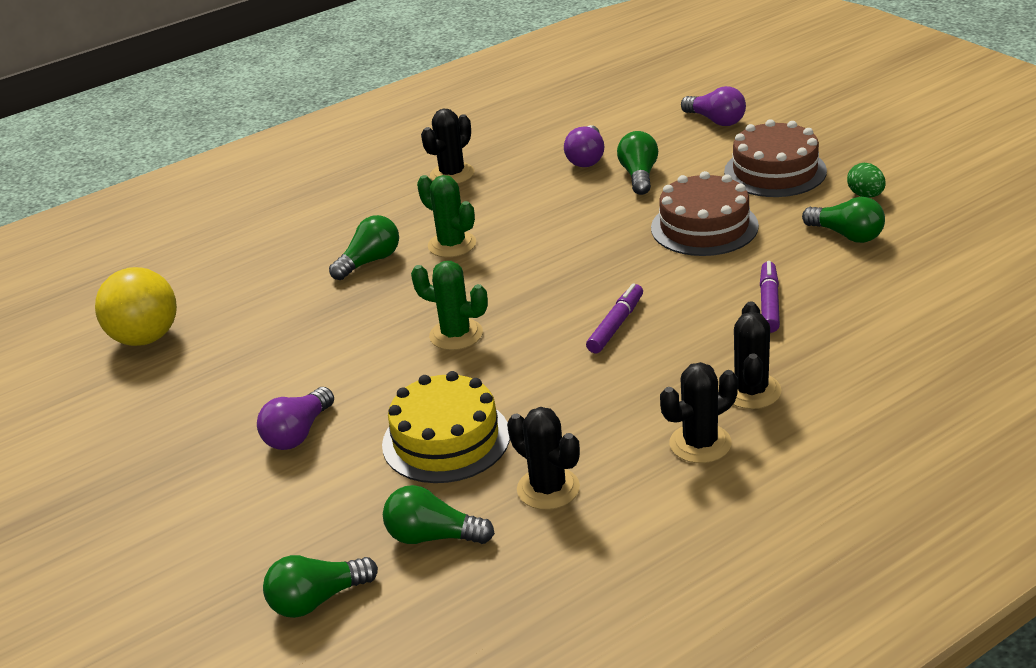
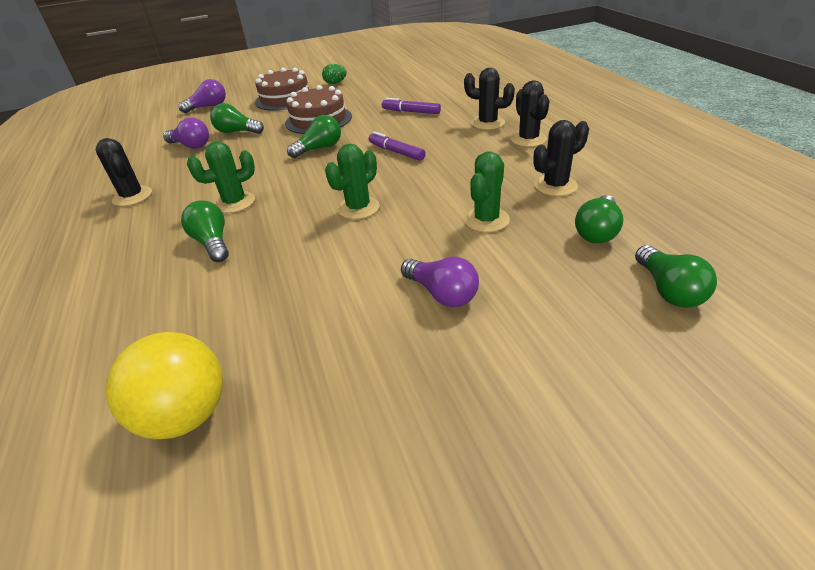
camera: 75 degrees left, 5 degrees up
(446, 440) = (486, 220): yellow cake -> green cactus
(847, 235) = (366, 90): green light bulb -> green light bulb (319, 148)

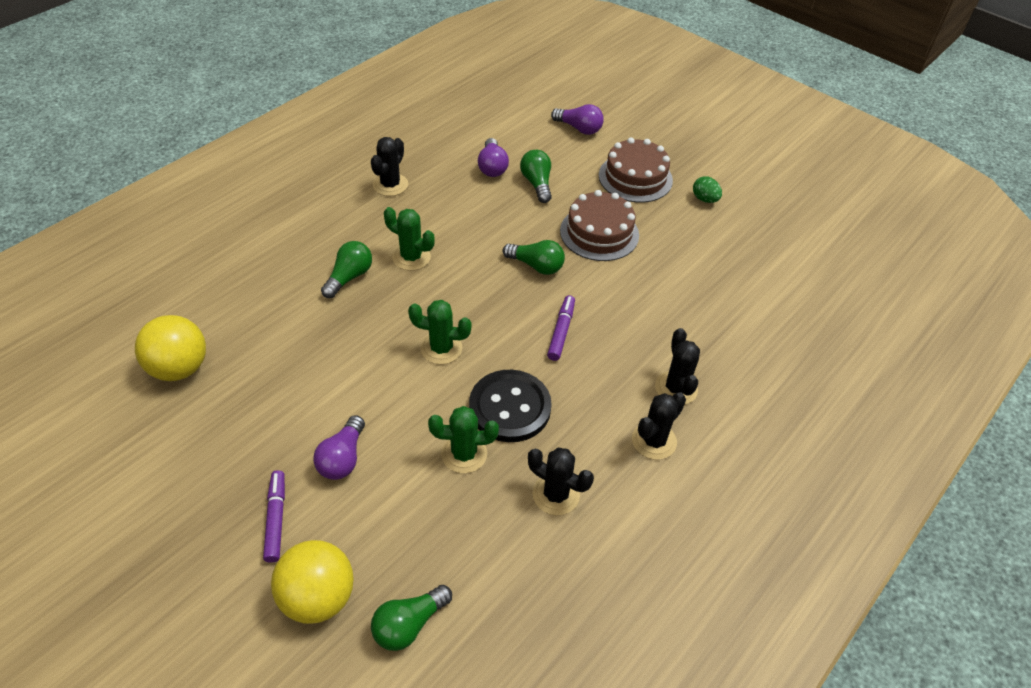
camera: 55 degrees right, 10 degrees up
(411, 112) = (666, 304): purple marker -> purple marker (276, 519)
(453, 188) = (510, 407): none -> black button
(597, 231) = (482, 551): green light bulb -> none
(618, 349) = (318, 597): none -> yellow ball

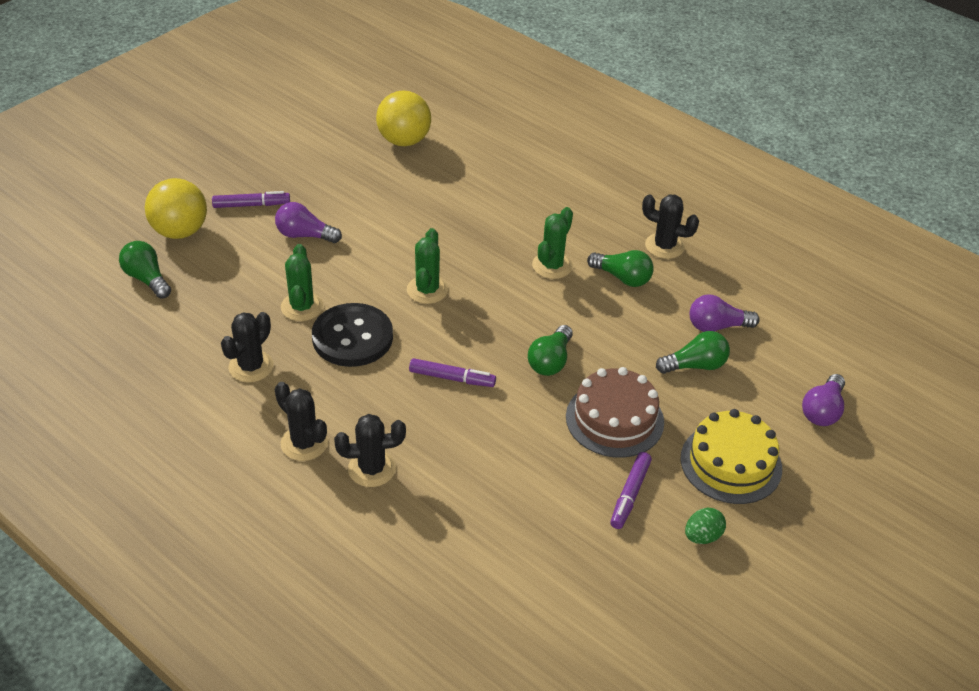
camera: 90 degrees right, 5 degrees down
(349, 277) = (519, 225): green light bulb -> green light bulb (622, 277)
(635, 178) = (731, 463): brown cake -> yellow cake
(674, 231) = (630, 495): none -> purple marker

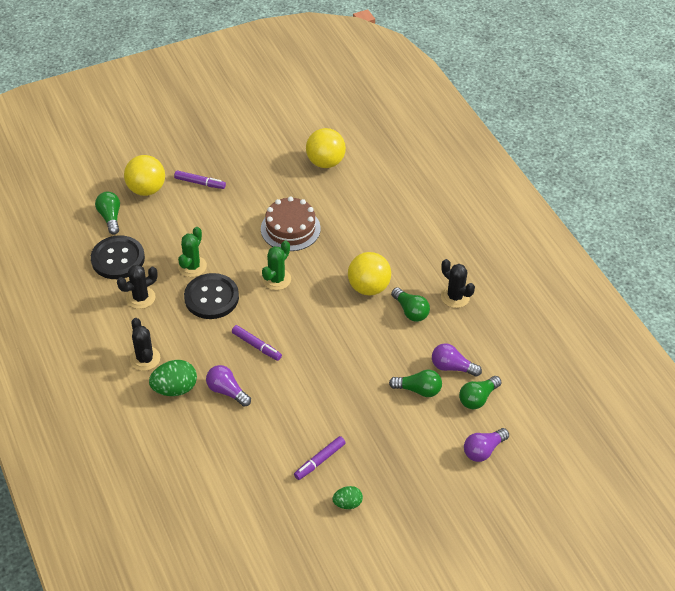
camera: 25 degrees right, 5 degrees up
(188, 327) = (118, 259): none -> black button
(305, 235) = (221, 215): purple light bulb -> purple light bulb (227, 391)
(371, 469) = (175, 389): black cactus -> green egg
(550, 361) = (325, 355): green light bulb -> green light bulb (478, 398)
(552, 266) = (368, 287): green cactus -> yellow ball
(614, 419) = (341, 408): brown cake -> brown cake (290, 228)
(731, 463) = (397, 463): yellow cake -> none

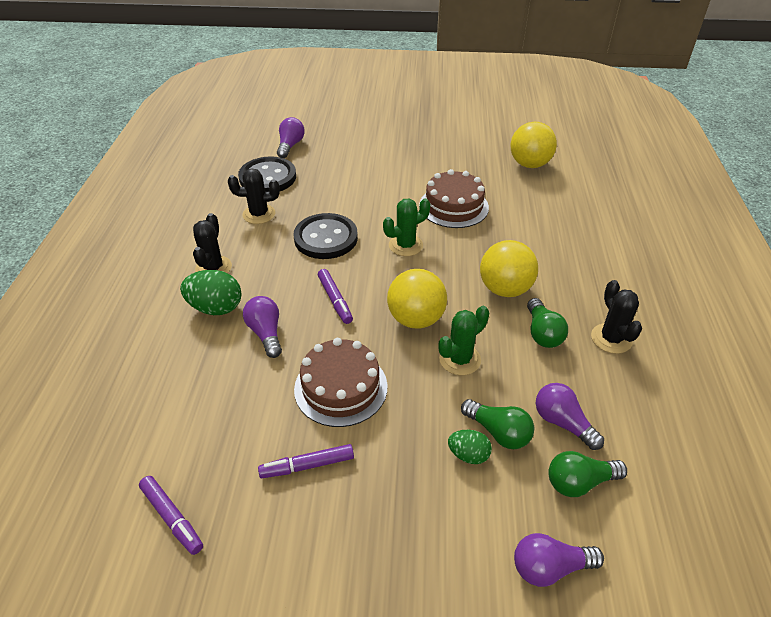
camera: 30 degrees right, 5 degrees down
(110, 217) = (290, 146): green light bulb -> purple light bulb
(146, 189) = (340, 135): yellow ball -> yellow ball (416, 319)
(192, 266) = (330, 205): green cactus -> green cactus (460, 359)
(200, 183) = (392, 145): purple marker -> purple marker (172, 518)
(305, 405) = (341, 387): none -> brown cake
(347, 503) = (300, 546): green egg -> green egg (468, 455)

